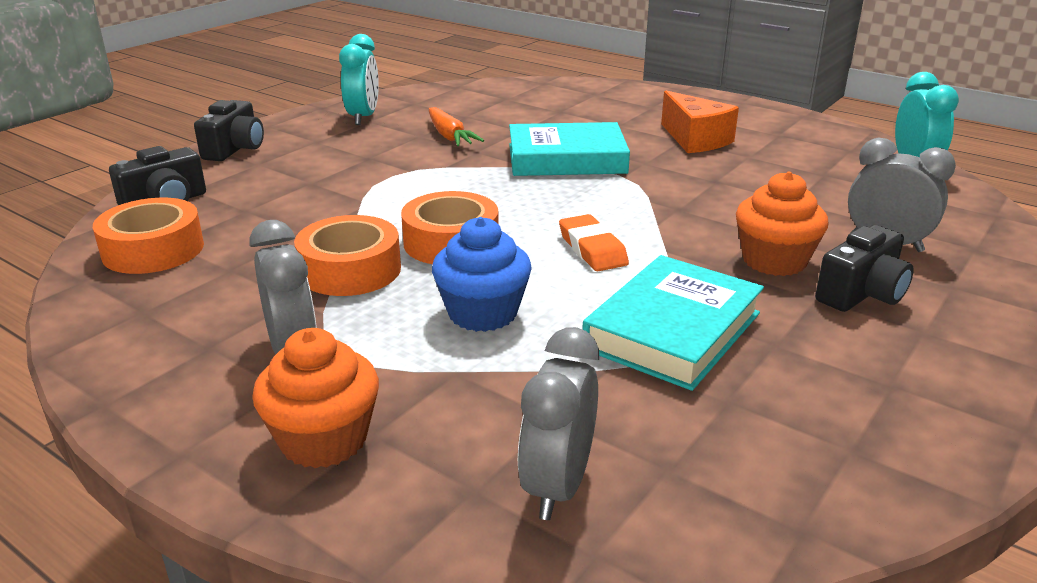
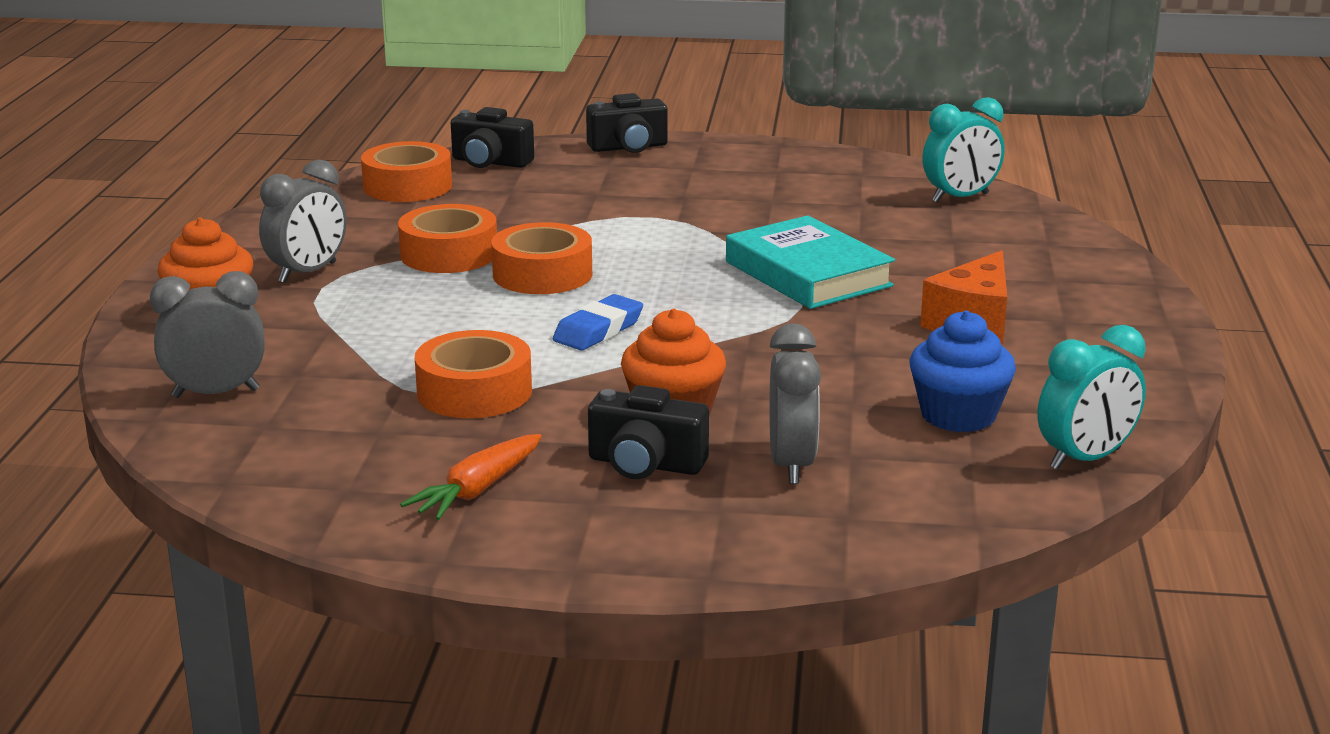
camera: 60 degrees right, 5 degrees down
(363, 117) = (783, 166): turquoise clock -> turquoise clock (960, 198)
(449, 136) = (790, 212): orange carrot -> orange carrot (477, 490)
(482, 313) = (428, 316): blue cupcake -> blue cupcake (958, 415)
(592, 249) = (598, 330): orange eraser -> blue eraser
(673, 331) = (474, 392): turquoise book -> orange tape

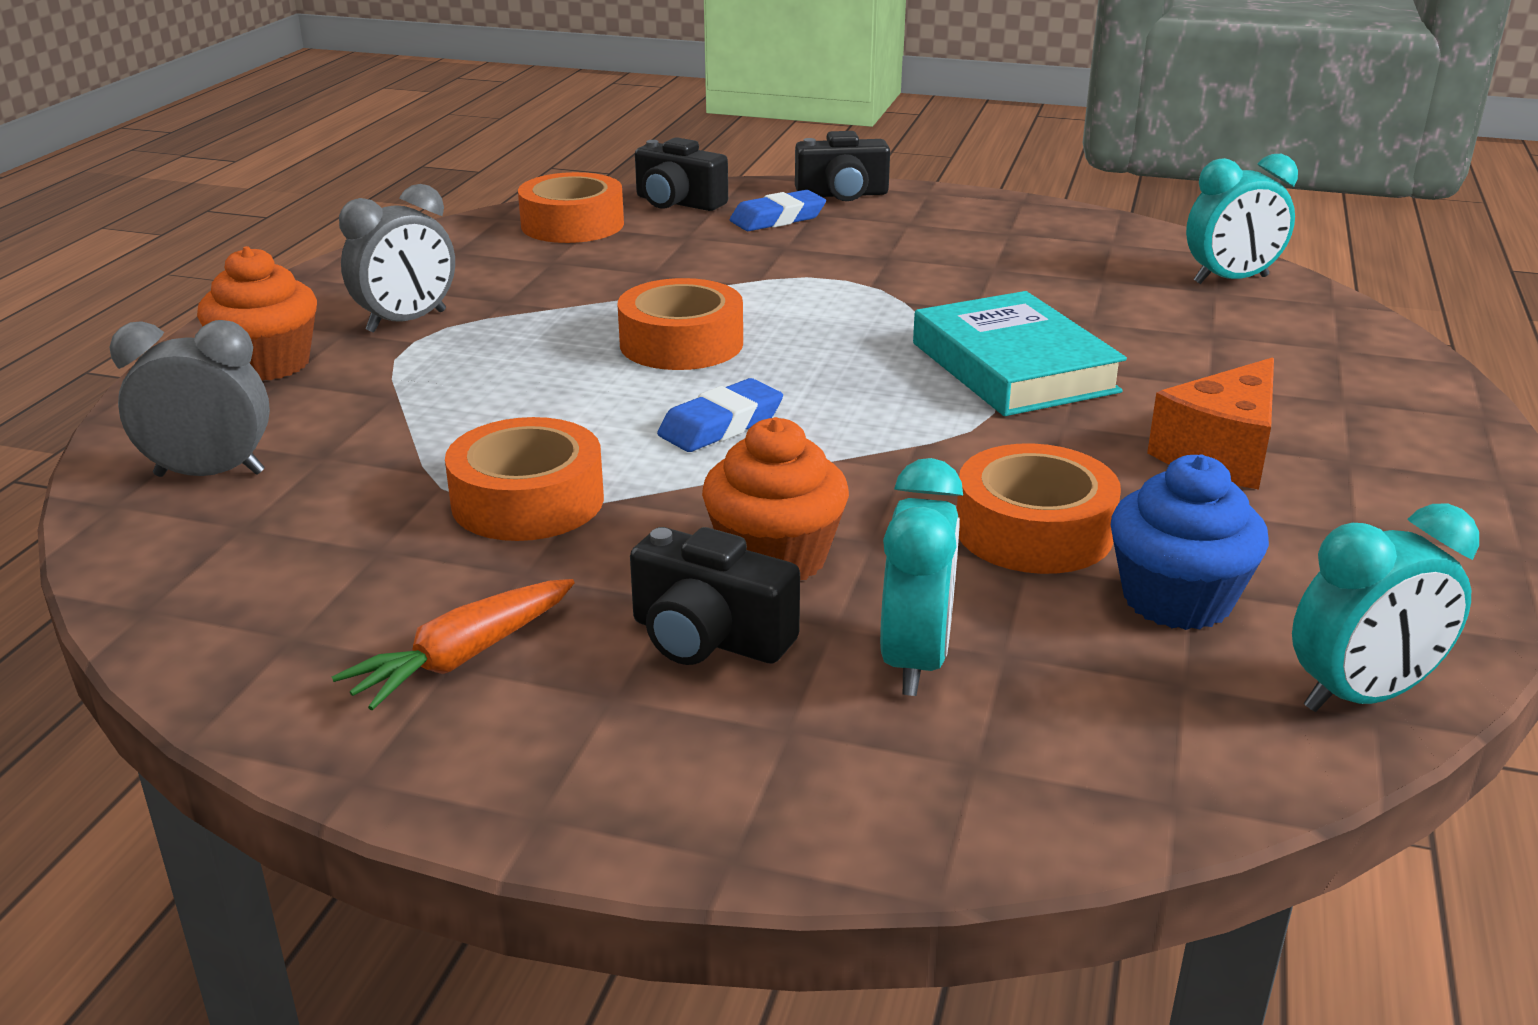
camera: 10 degrees right, 5 degrees up
(449, 254) = (581, 310): orange tape -> orange tape (1033, 531)
(581, 171) = (777, 219): none -> blue eraser
(791, 465) = (915, 660): grey clock -> turquoise clock

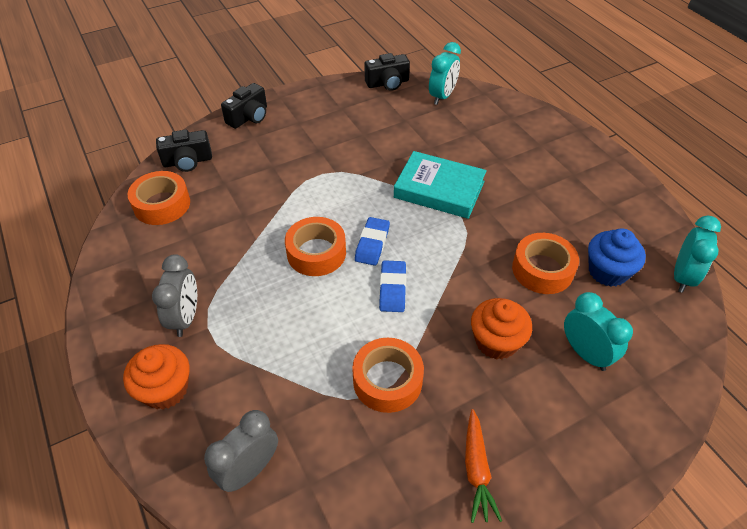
camera: 45 degrees left, 20 degrees up
(709, 638) = (527, 394): black camera -> black camera (387, 83)
(777, 219) = (245, 149): blue eraser -> blue eraser (372, 244)
(1221, 454) = (542, 194): orange cheese -> none

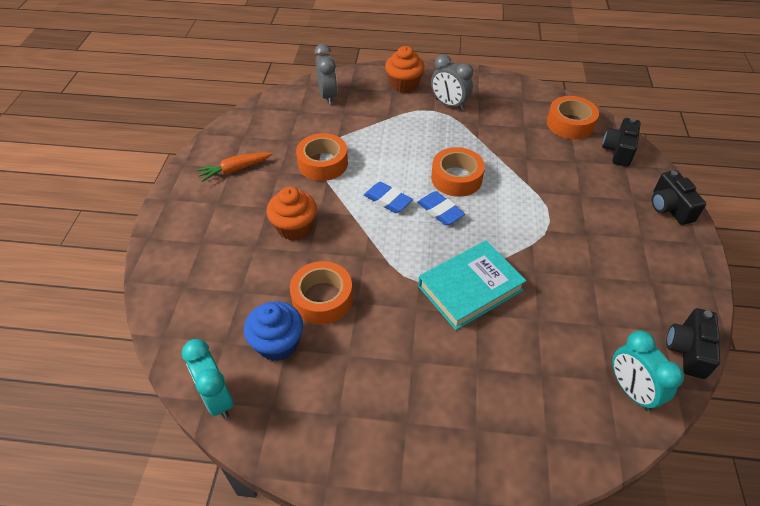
camera: 125 degrees right, 0 degrees up
(476, 470) = (235, 170): orange carrot -> orange carrot turned 60 degrees counterclockwise
(585, 353) = (236, 269): turquoise clock -> none

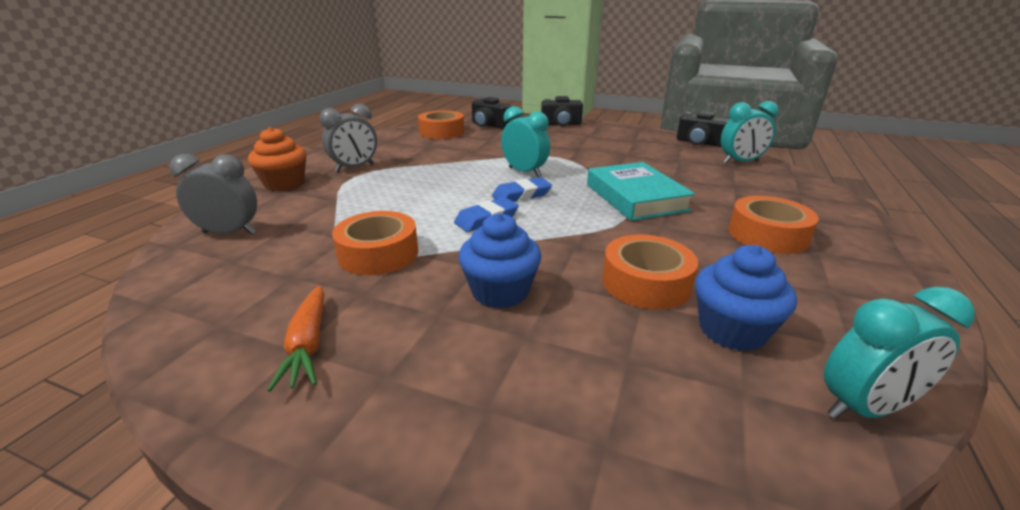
camera: 75 degrees left, 20 degrees down
(294, 227) = (500, 292): orange cupcake -> blue cupcake
(456, 178) = (476, 181): orange tape -> orange tape (767, 235)
(493, 203) = (524, 172): none -> turquoise clock

